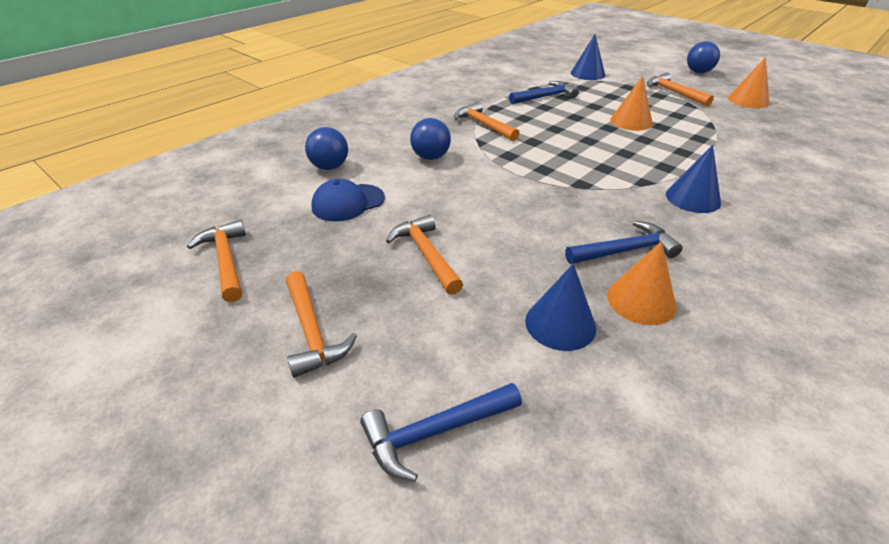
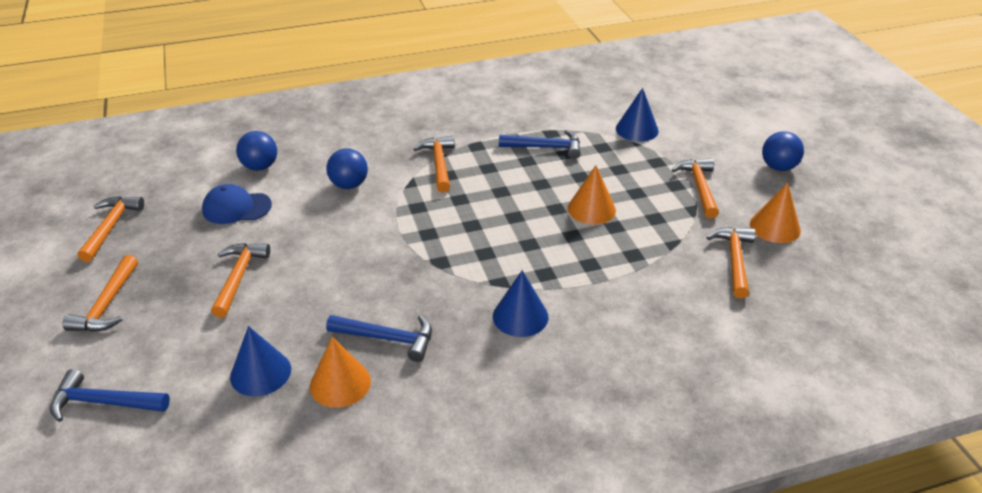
camera: 30 degrees right, 0 degrees up
(758, 123) = (734, 260): none -> orange hammer

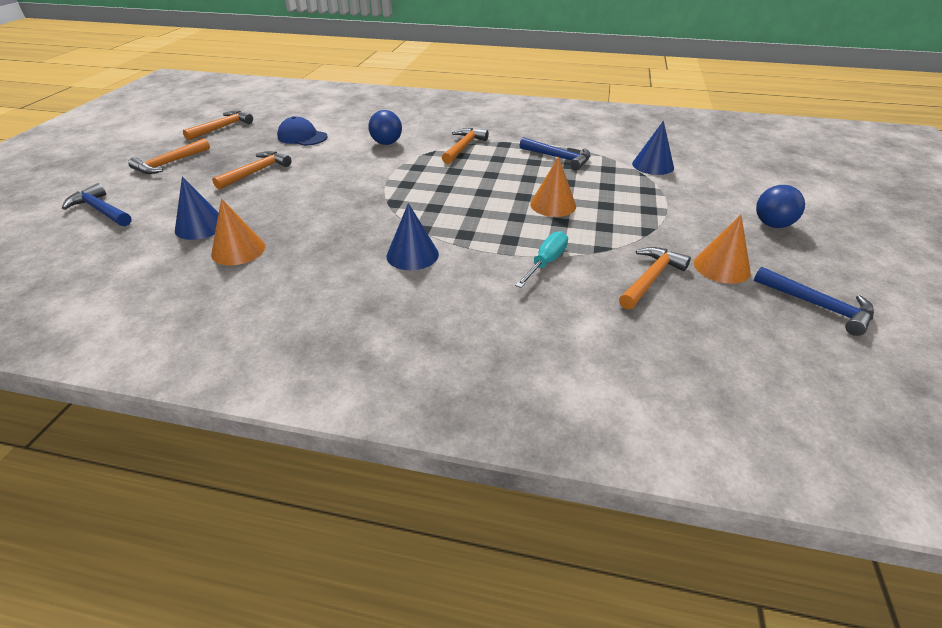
camera: 30 degrees right, 0 degrees up
(260, 167) = (343, 120): blue ball -> none
(387, 338) = (301, 235): blue hammer -> blue hammer (817, 306)
(642, 276) = (546, 262): none -> turquoise screwdriver
(699, 187) = (671, 217): orange hammer -> none

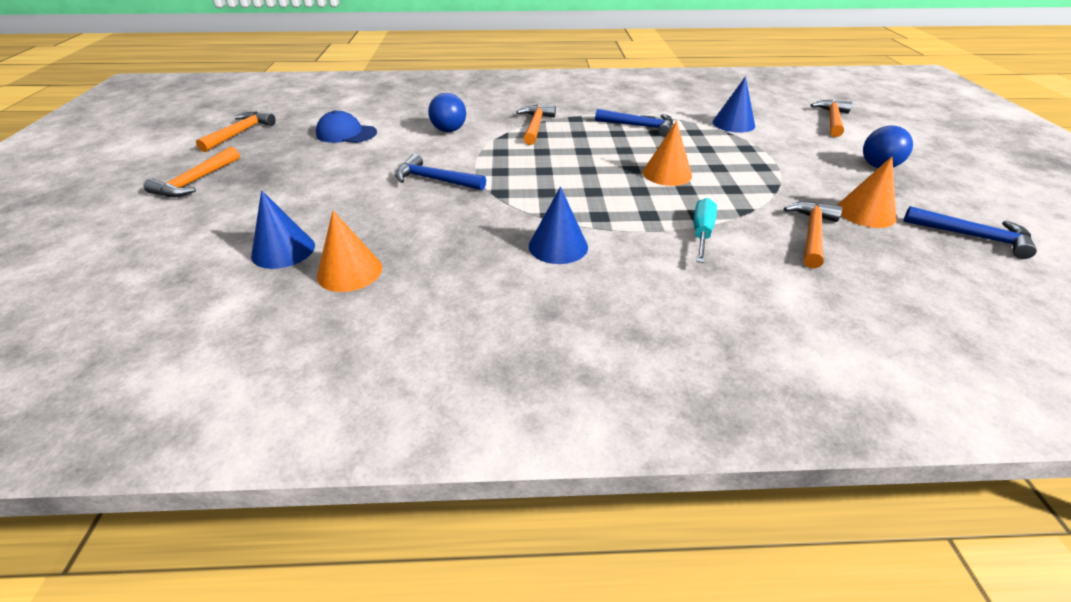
camera: 15 degrees left, 0 degrees up
(101, 210) = (134, 249): blue hammer -> blue hammer (435, 180)
(256, 172) = (315, 178): orange hammer -> orange hammer (832, 120)

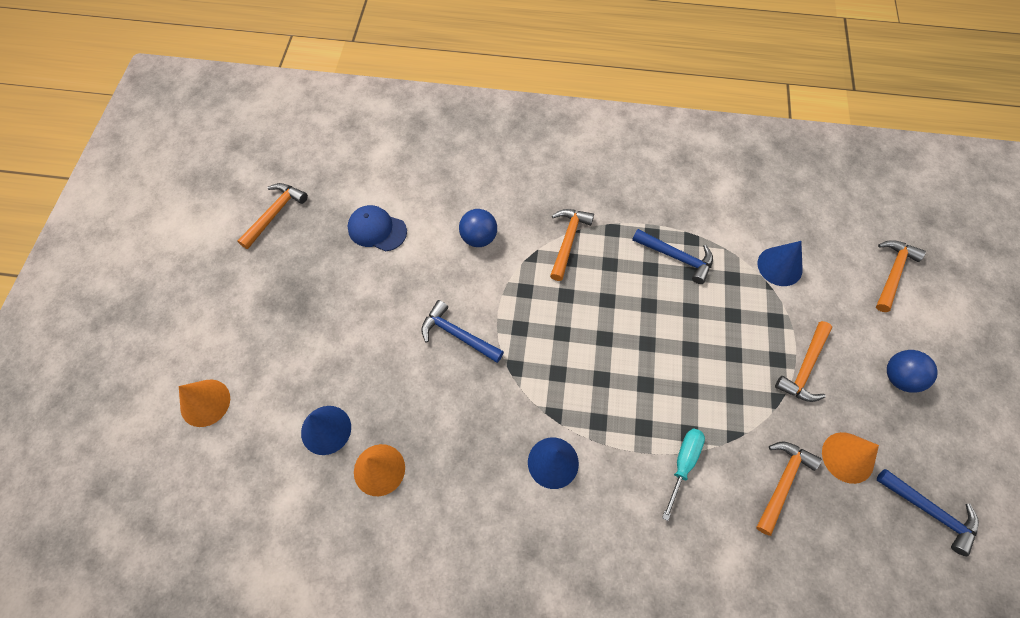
camera: 10 degrees right, 25 degrees up
(196, 181) = (244, 303): orange hammer -> orange hammer (804, 368)
(667, 174) = (680, 358): orange cone -> orange cone (205, 402)

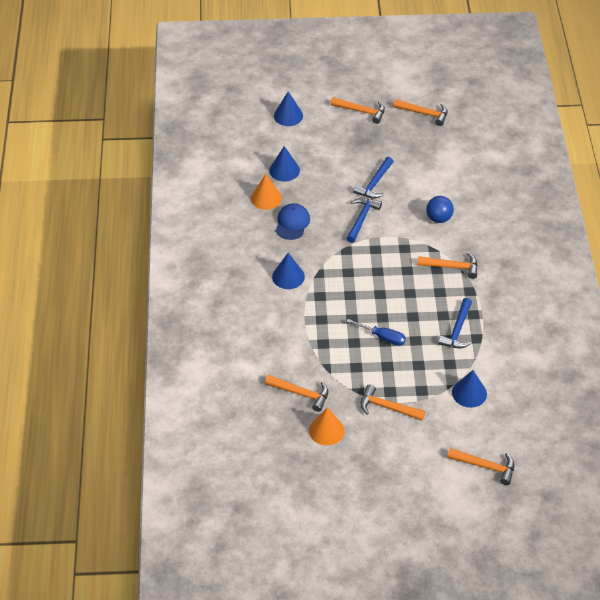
camera: 80 degrees right, 15 degrees down
(205, 402) = (288, 116): orange cone -> blue cone
(238, 293) = (361, 111): none -> orange hammer
(377, 230) = (428, 165): blue cap -> blue cap (292, 223)
(683, 349) = (383, 337): none -> blue screwdriver
(683, 463) = (302, 341): turquoise screwdriver -> none
(899, 377) = (394, 464): blue ball -> none
(930, 511) = (299, 475): blue hammer -> blue hammer (374, 183)

